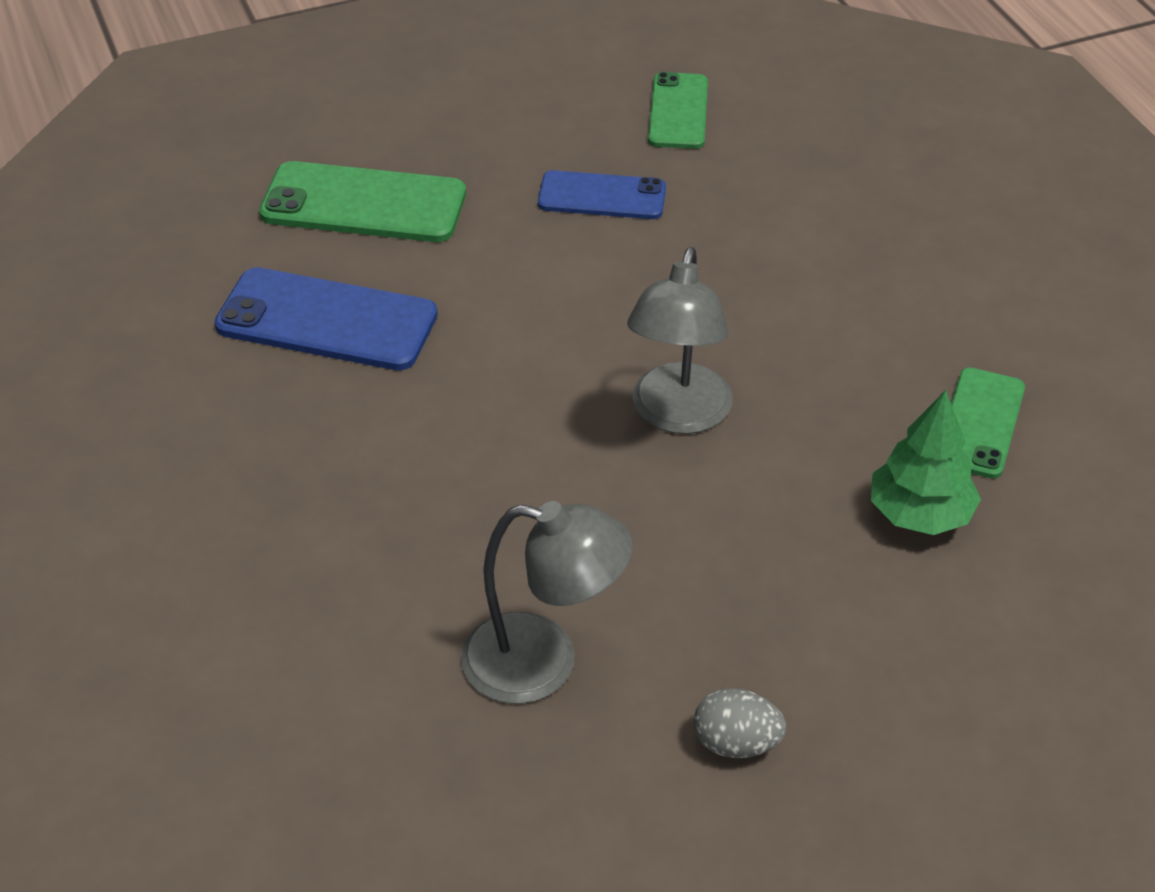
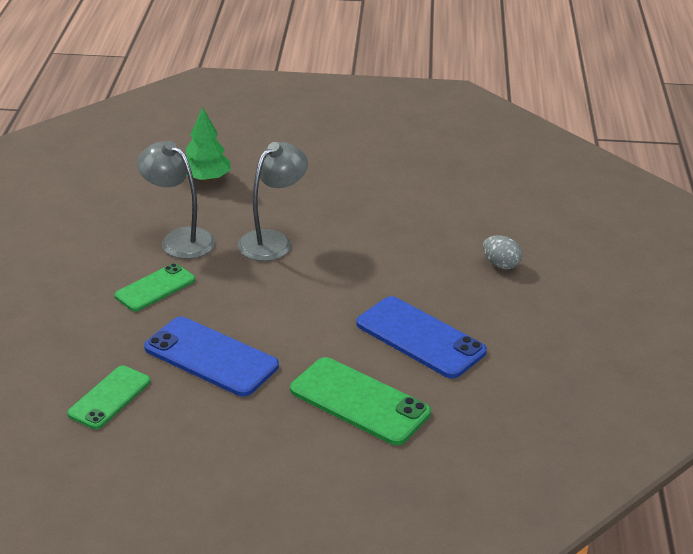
camera: 155 degrees left, 10 degrees down
(543, 663) = (401, 181): grey lamp -> grey lamp (179, 239)
(602, 196) = (211, 357): blue phone -> blue phone, size x1.56
(736, 743) = (346, 143): grey egg -> grey egg (500, 264)
(980, 423) = (142, 198): green phone -> green phone (155, 288)

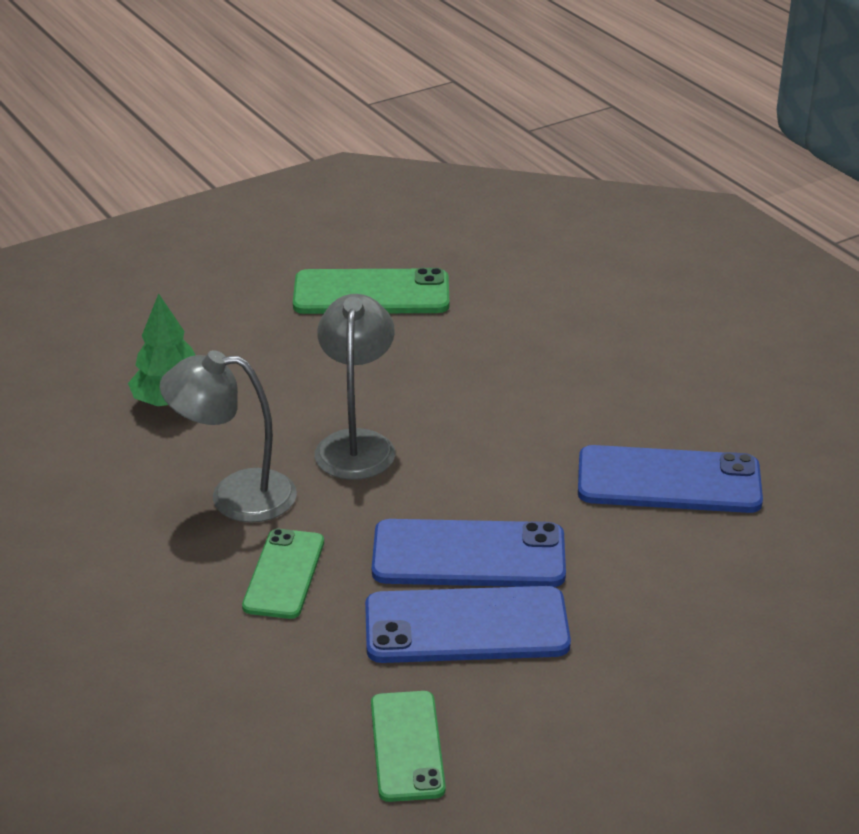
camera: 35 degrees left, 0 degrees up
(258, 323) = (468, 555): none -> blue phone
(359, 401) = (698, 589): green phone -> green phone (371, 293)
(500, 264) = (646, 355): grey egg -> none

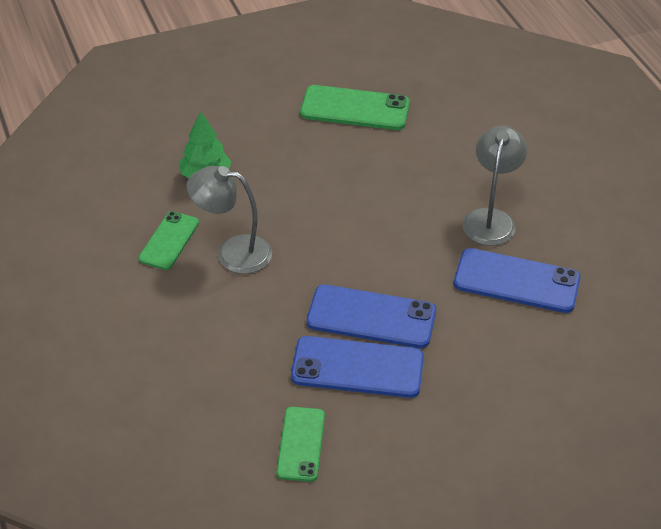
camera: 10 degrees right, 10 degrees up
(284, 574) = (251, 313): green phone -> green phone (169, 241)
(356, 444) = (318, 224): grey lamp -> grey lamp (490, 219)

